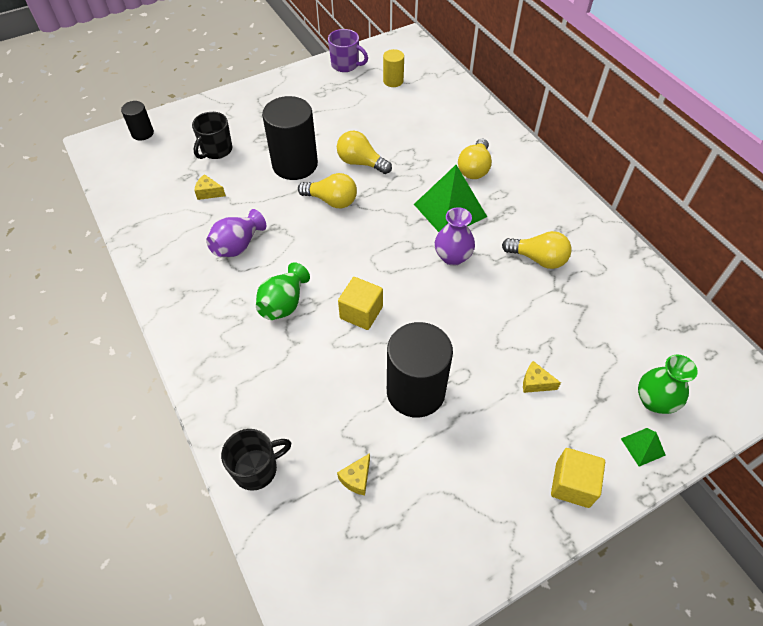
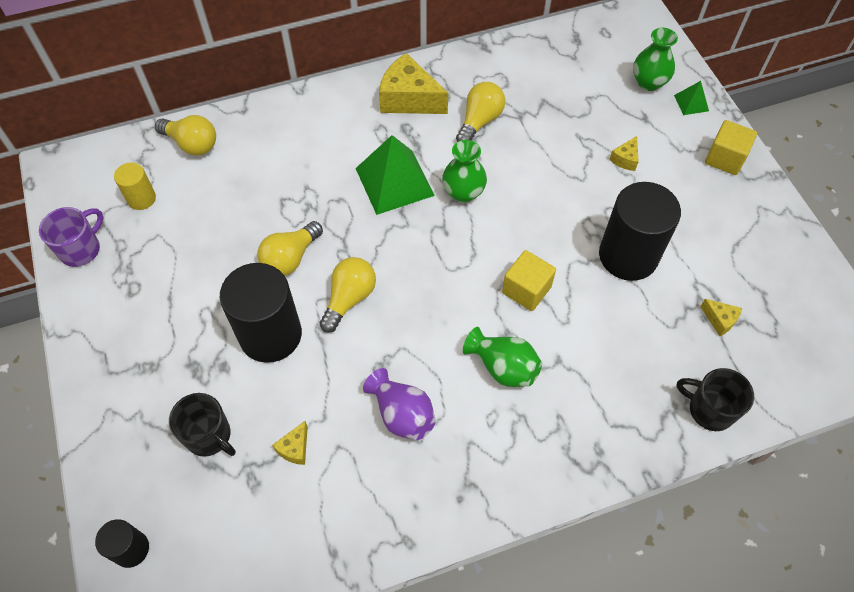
camera: 80 degrees left, 5 degrees up
(257, 469) = (709, 409): black mug -> black mug turned 45 degrees counterclockwise
(452, 257) = (463, 192): purple vase -> green vase
(474, 168) = (334, 146): yellow light bulb -> yellow light bulb (192, 144)
(543, 206) = (409, 99): none -> yellow cheese

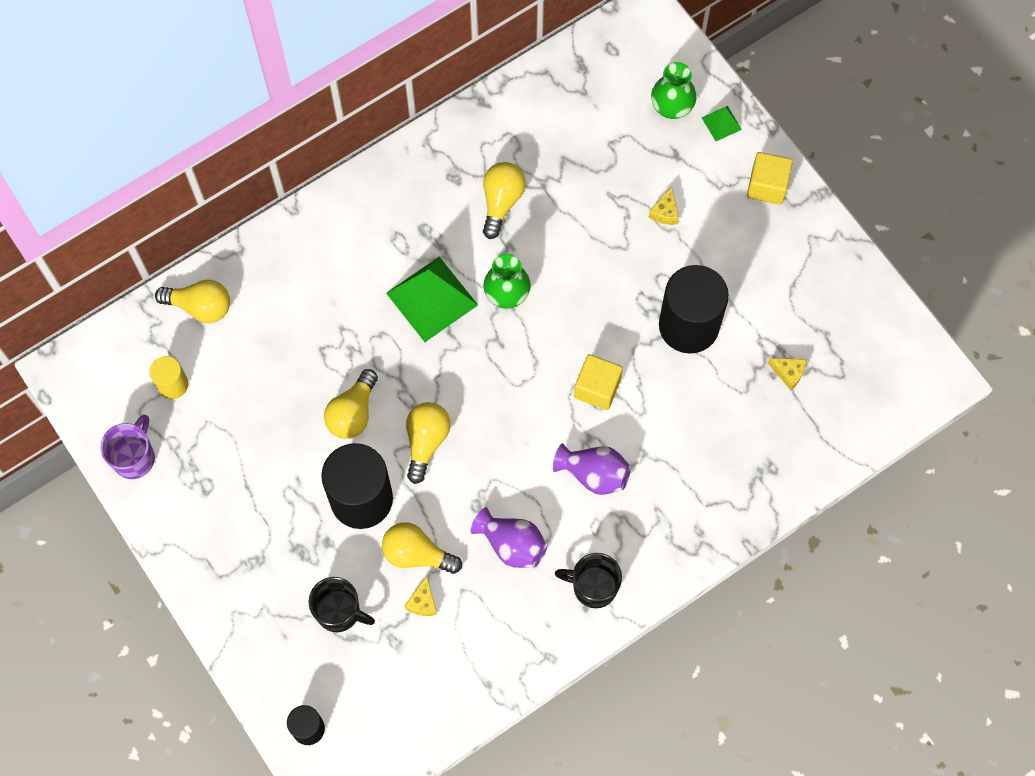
camera: 15 degrees left, 10 degrees up
(305, 400) = (417, 554): none -> yellow light bulb
(409, 99) = (417, 192): yellow cheese -> none
(503, 367) = (593, 474): green vase -> purple vase
(709, 409) = (792, 466): black mug -> black mug (593, 587)

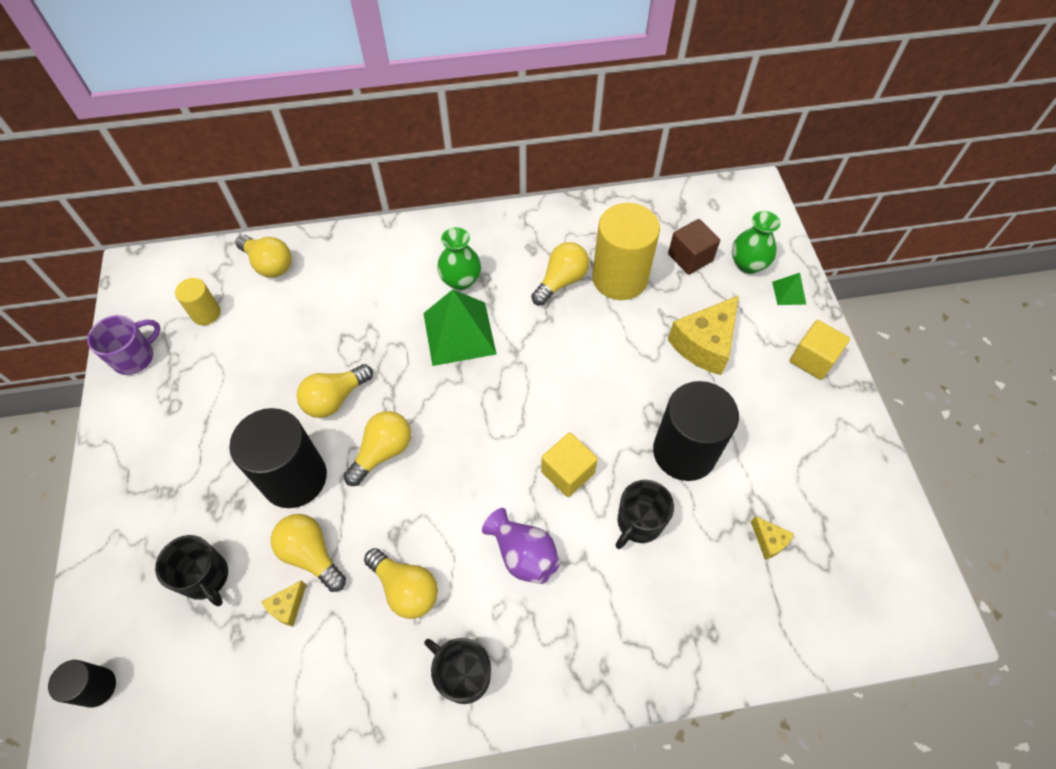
camera: 25 degrees right, 10 degrees down
(507, 294) = (526, 355): green vase -> green vase (461, 280)
(511, 544) = (405, 588): purple vase -> yellow light bulb
(556, 175) = (619, 278): none -> yellow cylinder
(613, 123) = (690, 257): none -> brown cube
(665, 212) = (704, 344): yellow cheese -> yellow cheese, size x2.14
(676, 405) = (638, 523): none -> black mug

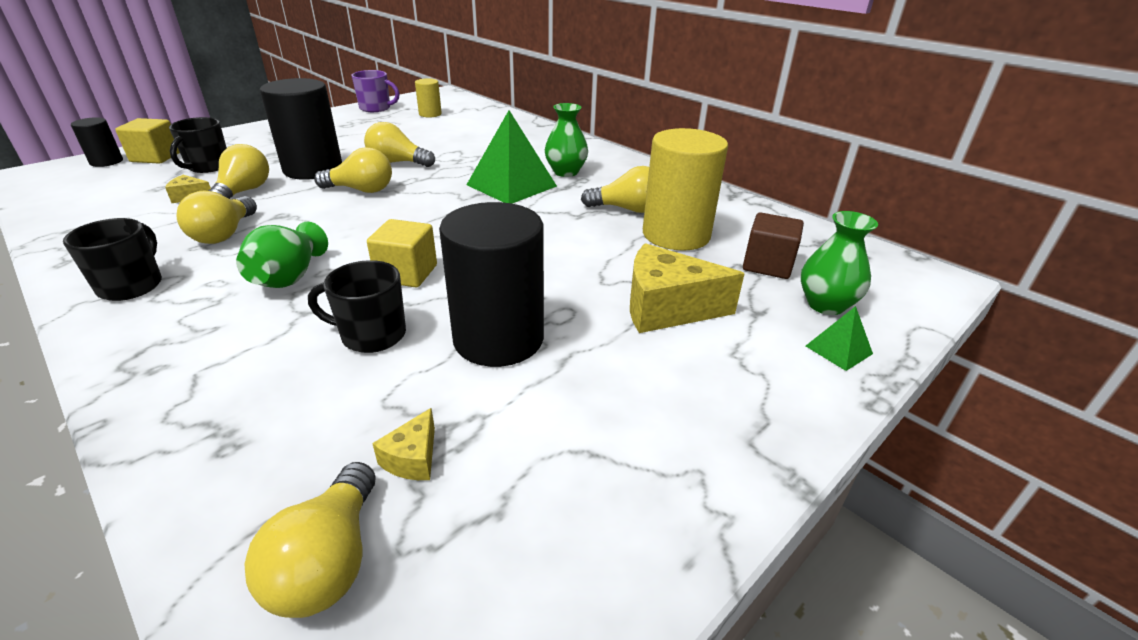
camera: 55 degrees right, 25 degrees down
(269, 264) = (492, 117): yellow light bulb -> yellow light bulb (329, 561)
(523, 554) = (289, 277): purple vase -> green vase
(812, 359) = (766, 406): yellow cube -> yellow cube (156, 157)

